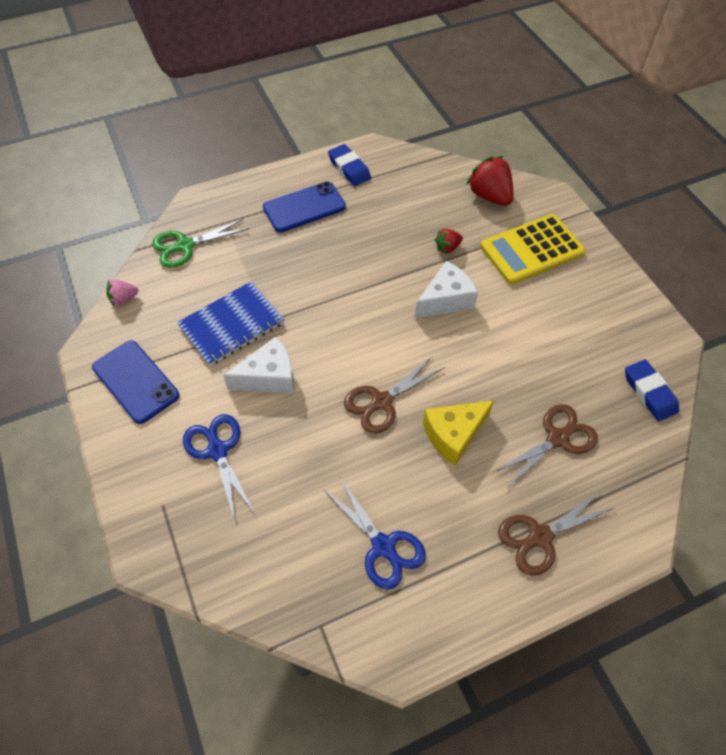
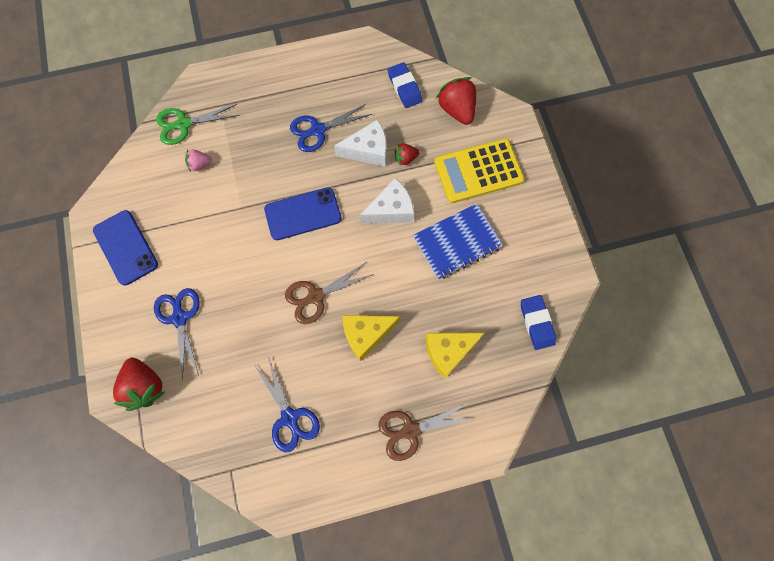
camera: 10 degrees right, 15 degrees up
(124, 299) = (126, 169): pink strawberry -> pink strawberry (200, 164)
(186, 538) = (145, 386): none -> red strawberry
(232, 325) = (209, 207): blue notebook -> blue notebook (457, 242)
(269, 377) = (231, 260): white cheese -> white cheese (368, 151)
(304, 207) = (291, 99): blue phone -> blue phone (303, 214)
(341, 233) = (318, 130): none -> blue scissors
(349, 168) = (339, 63): blue eraser -> blue eraser (404, 87)
(557, 438) = (448, 351): brown scissors -> yellow cheese

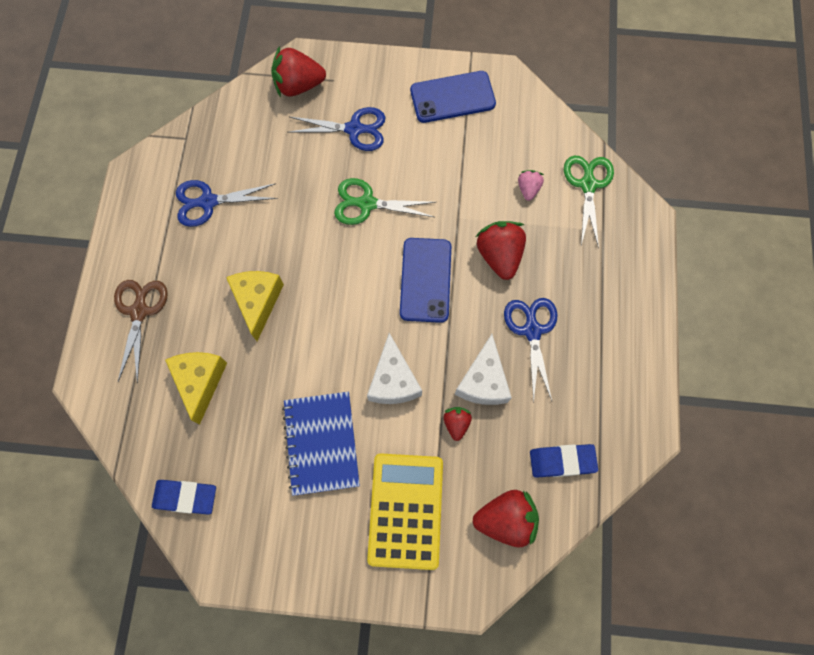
camera: 110 degrees right, 0 degrees up
(250, 281) = (367, 204): none -> green scissors
(264, 168) = (499, 255): none -> red strawberry
(316, 296) = (322, 264): brown scissors -> none

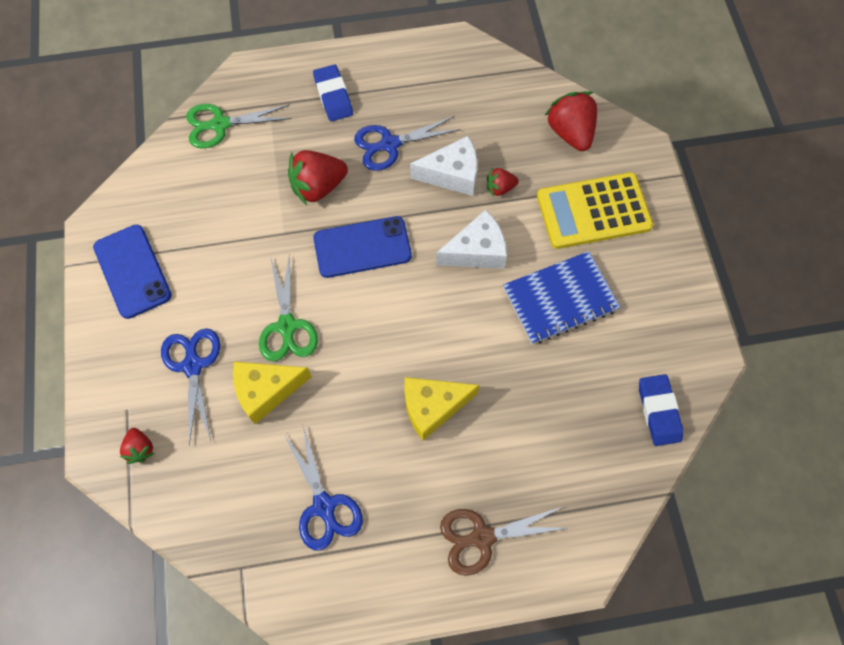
camera: 105 degrees left, 5 degrees down
(200, 382) = (539, 438): yellow cheese -> yellow cheese (266, 391)
(298, 85) = (140, 449): red strawberry -> red strawberry, size x0.54
(528, 189) = (236, 176): pink strawberry -> none
(562, 461) = (505, 100): blue eraser -> blue eraser (333, 96)

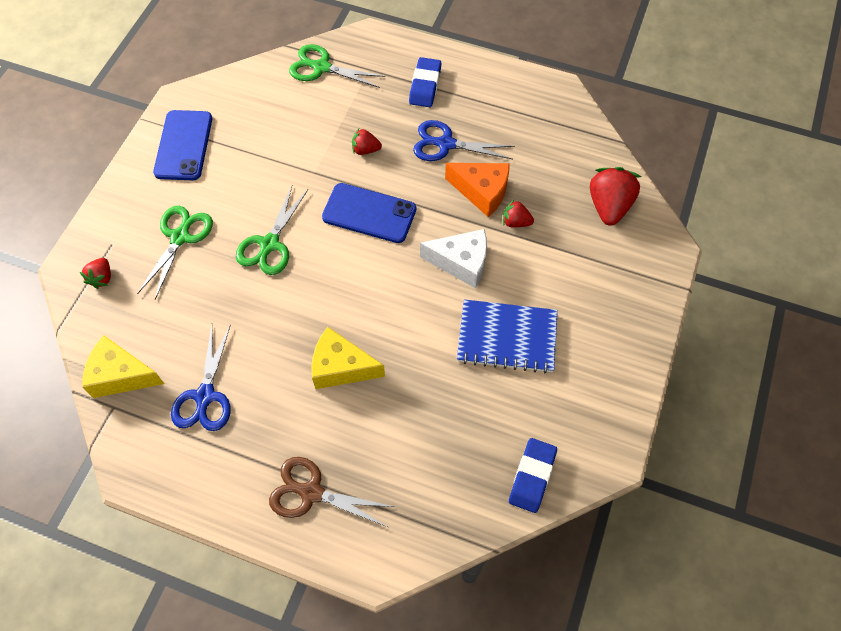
camera: 30 degrees right, 5 degrees down
(193, 365) = (180, 237): blue scissors -> green scissors
(266, 391) = (221, 285): yellow cheese -> yellow cheese (121, 375)
(318, 187) = (365, 150): red strawberry -> red strawberry, size x0.54
(452, 175) = (482, 192): white cheese -> orange cheese
(593, 211) = (586, 280): yellow calculator -> none

